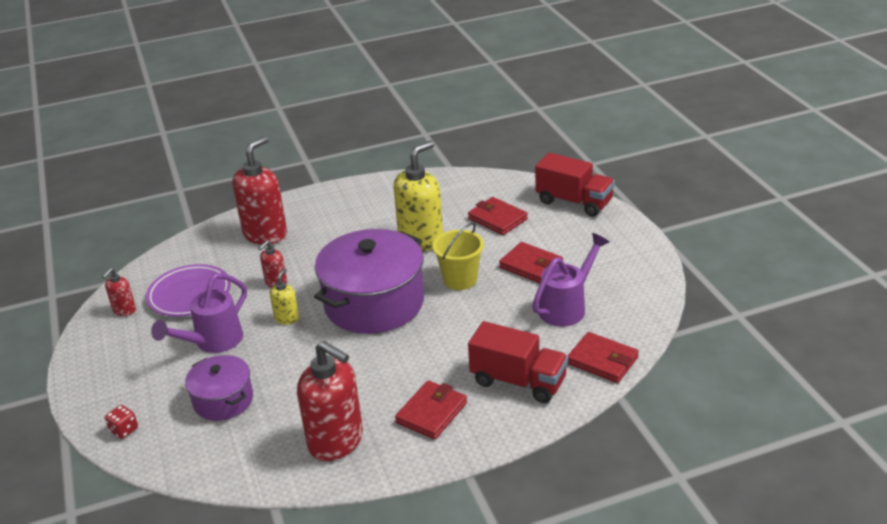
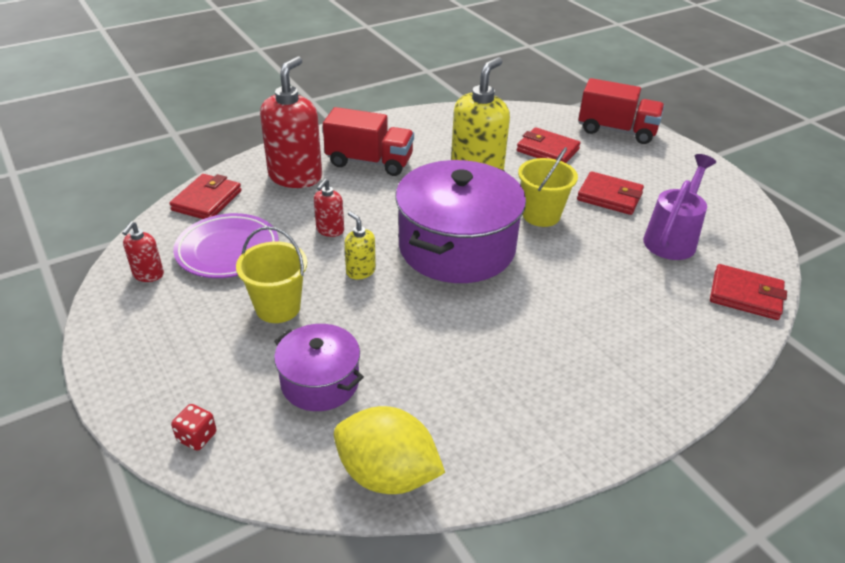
camera: 15 degrees left, 5 degrees up
(212, 342) = (278, 307): purple watering can -> yellow bucket
(246, 467) = (387, 474): none -> yellow lemon
(287, 318) = (360, 271): yellow soap dispenser -> yellow soap dispenser turned 45 degrees counterclockwise
(336, 442) = (490, 425): red soap dispenser -> none
(431, 413) = (589, 375): red wallet -> red wallet (207, 200)
(518, 381) = (668, 327): red truck -> red truck (369, 162)

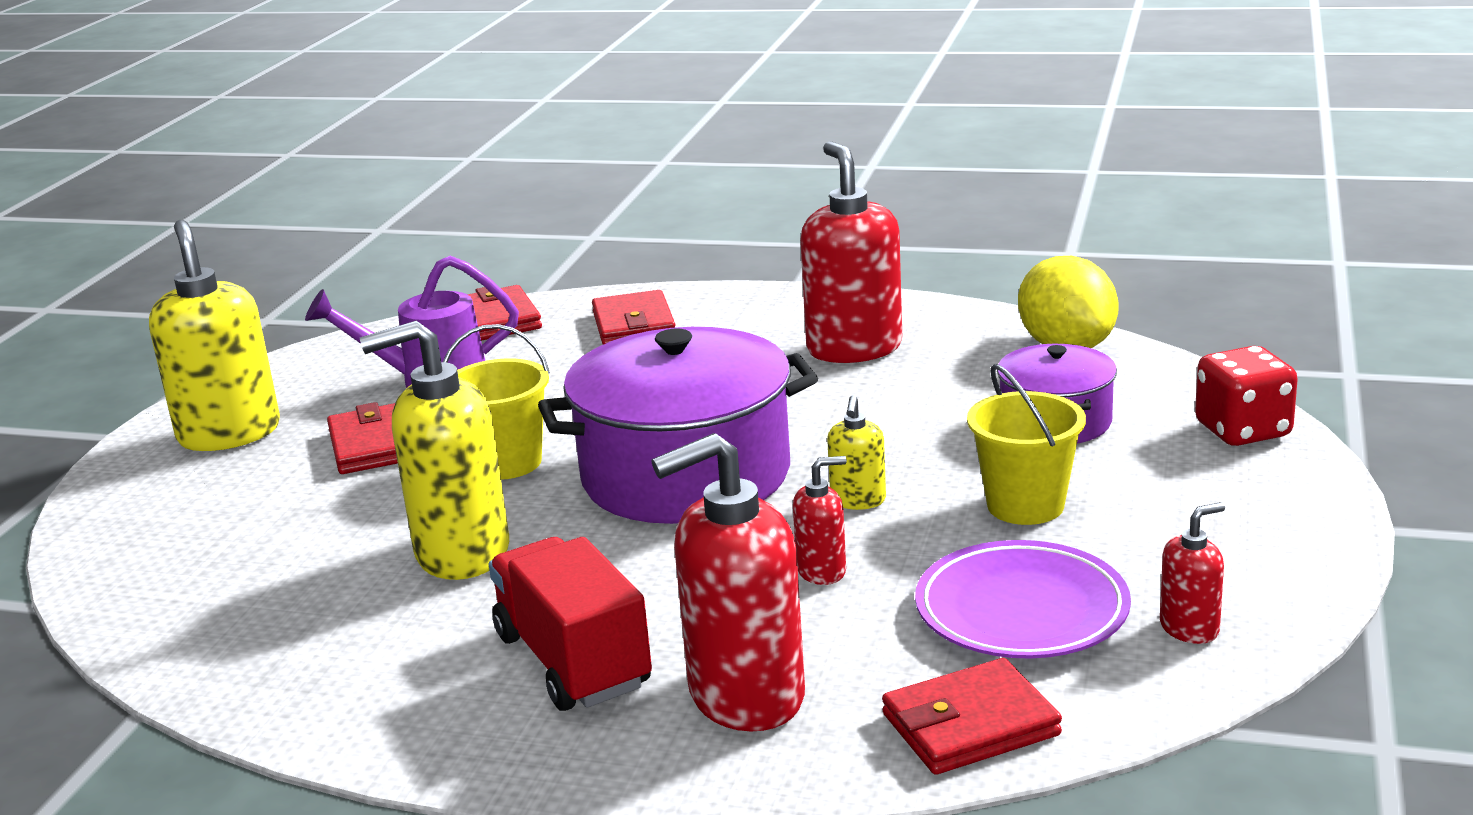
camera: 130 degrees left, 15 degrees down
(197, 437) = (1243, 430): red dice -> red dice, size x1.81
(518, 387) = (854, 348): none -> red soap dispenser
(547, 150) = (280, 540): red wallet -> red wallet (634, 325)
(616, 130) = (115, 520): red truck -> none
(674, 173) = (229, 434): none -> yellow soap dispenser

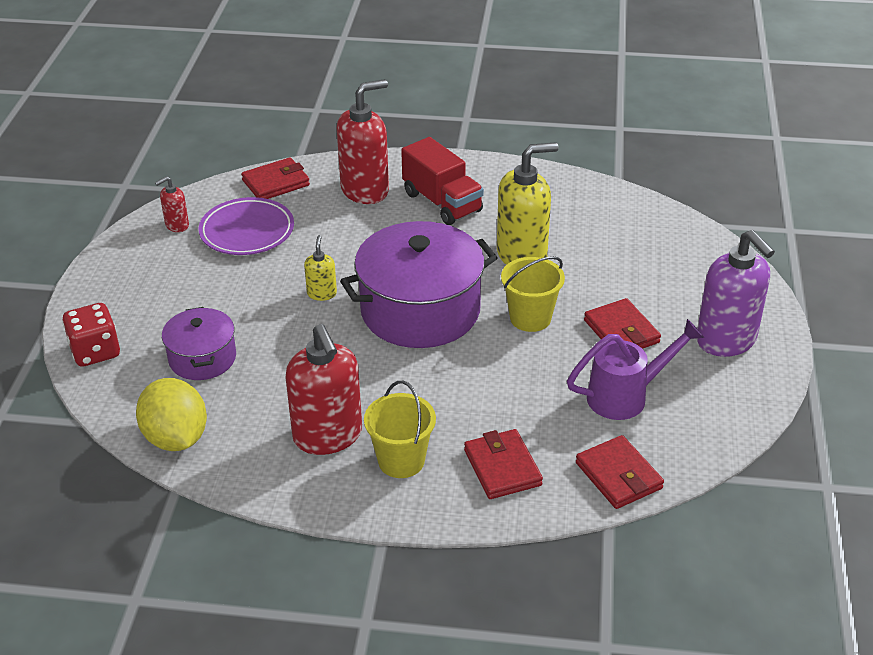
camera: 170 degrees right, 15 degrees up
(229, 434) = (726, 340): yellow soap dispenser -> purple soap dispenser
(822, 571) = (338, 249): red soap dispenser -> none
(1025, 505) = (233, 292): yellow bucket -> yellow bucket (401, 461)

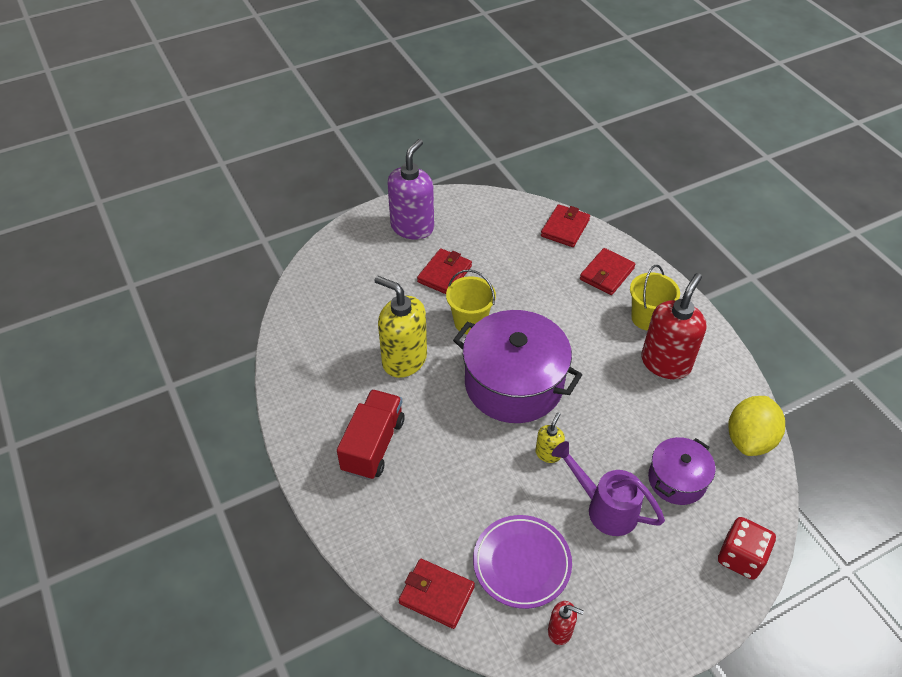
camera: 125 degrees left, 10 degrees up
(322, 293) = (548, 453): yellow soap dispenser -> yellow soap dispenser turned 150 degrees clockwise
(365, 190) = (396, 512): red soap dispenser -> none
(627, 396) = (501, 249): purple watering can -> purple watering can (604, 507)

